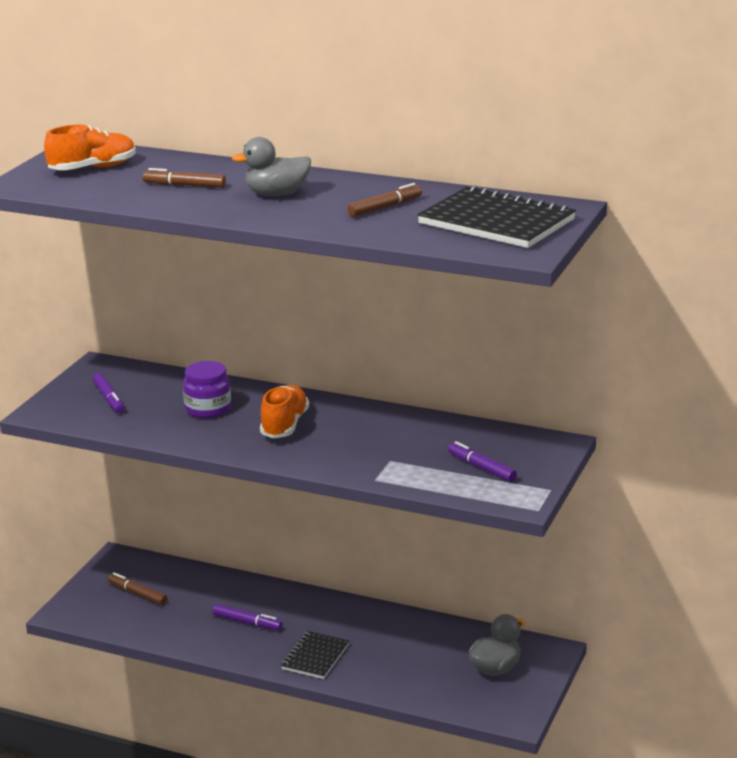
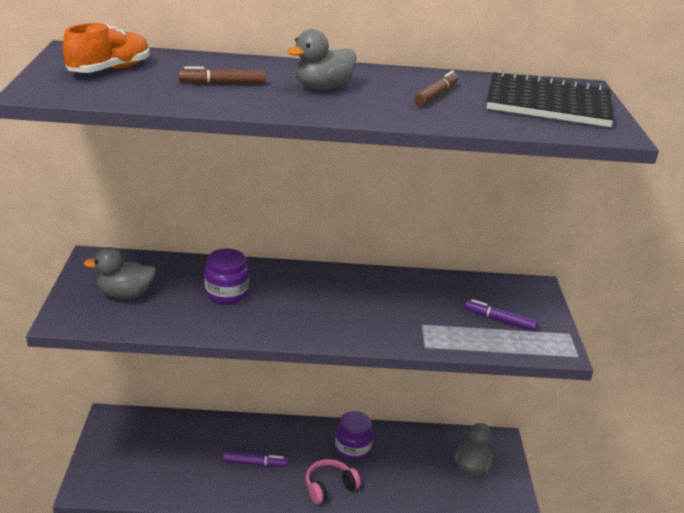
camera: 25 degrees left, 5 degrees up
(109, 398) = (125, 294): purple marker -> grey duck
(137, 594) = (144, 453): brown marker -> none
(284, 425) = (306, 300): orange shoe -> none
(315, 657) = (329, 487): black notebook -> pink headphones
(365, 628) = (352, 448): none -> purple jar

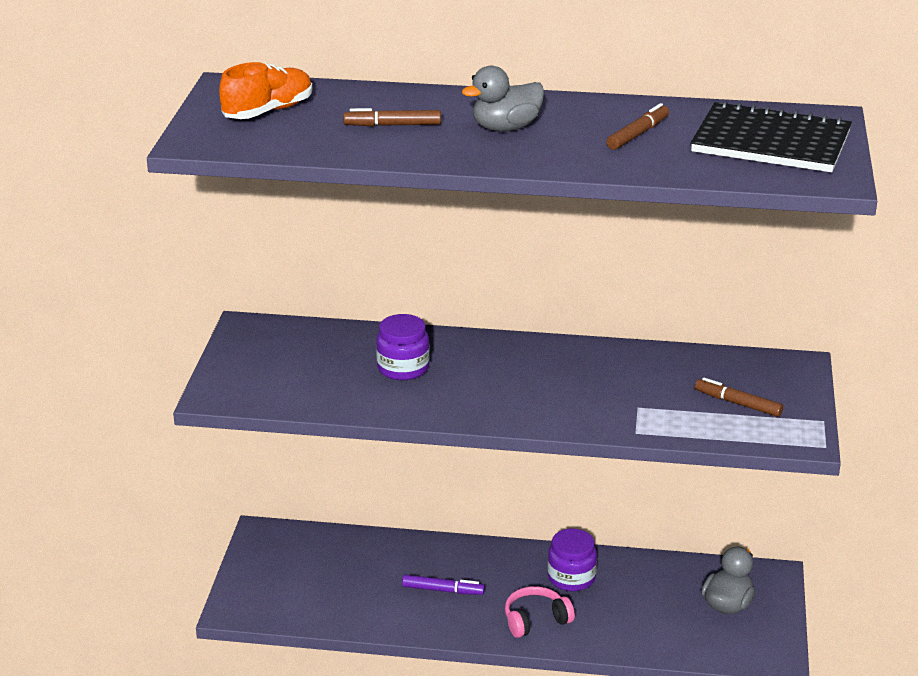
camera: 10 degrees right, 0 degrees up
(125, 294) = (283, 368): grey duck -> none
(499, 320) = (738, 403): purple marker -> brown marker

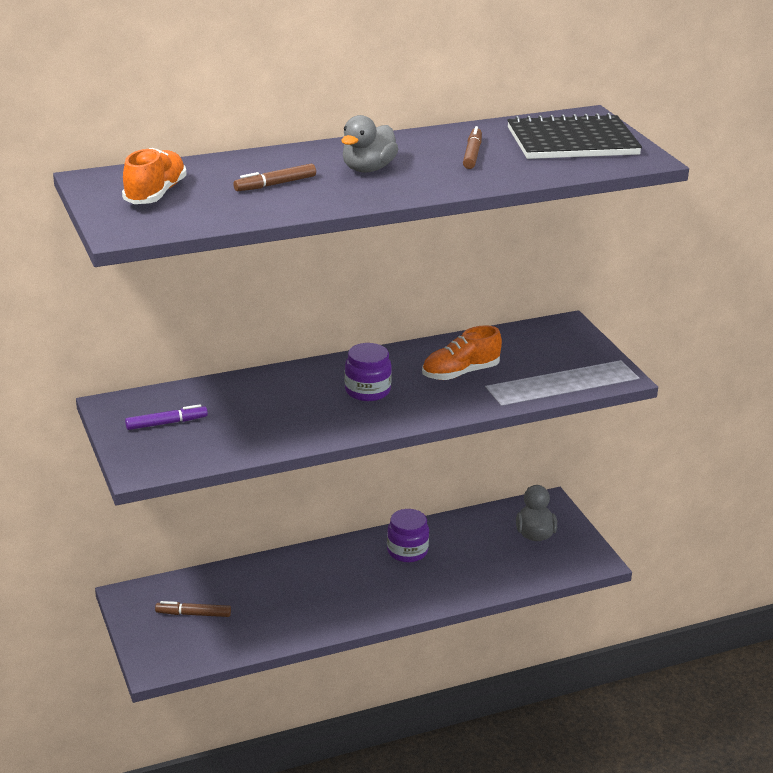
camera: 30 degrees left, 0 degrees up
(403, 368) = (277, 404): purple jar -> purple jar (367, 391)
(443, 590) = (316, 593): purple marker -> purple marker (166, 423)
(535, 620) = (406, 592): pink headphones -> none
(623, 386) = (460, 373): none -> orange shoe
(738, 403) = (552, 363): brown marker -> brown marker (193, 614)

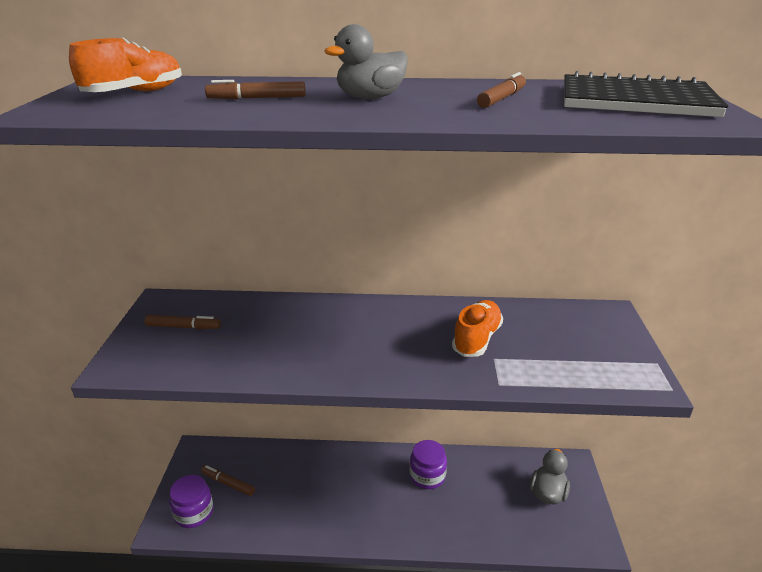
camera: 25 degrees right, 0 degrees up
(166, 423) = (183, 327): purple marker -> brown marker
(367, 391) = (376, 337): purple jar -> purple jar (194, 513)
(460, 373) = (476, 339): orange shoe -> orange shoe turned 120 degrees clockwise

